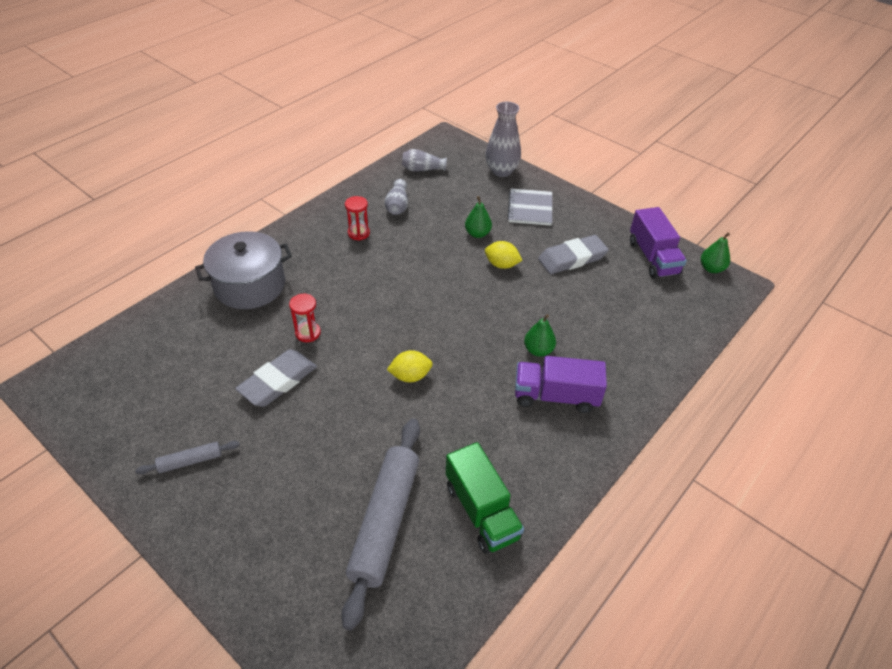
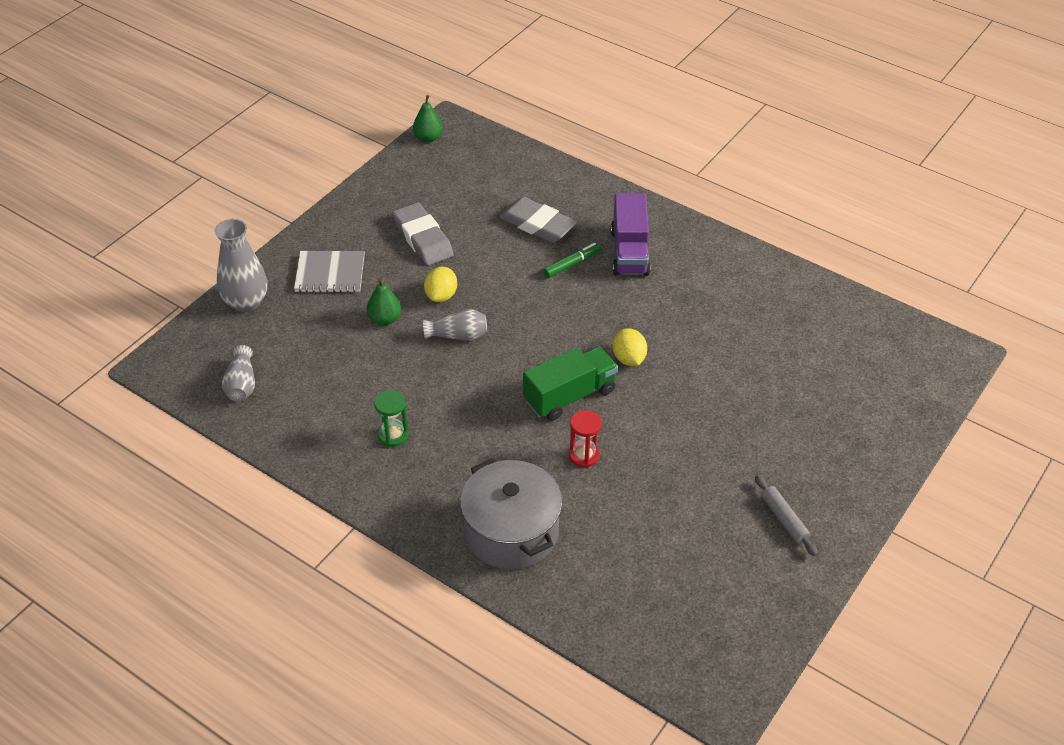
camera: 95 degrees left, 0 degrees up
(278, 381) = (662, 468): grey eraser -> grey eraser (537, 224)
(358, 233) = (393, 435): red hourglass -> green hourglass
(385, 521) = (800, 358): grey rolling pin -> none
(397, 206) = (330, 402): grey vase -> grey vase (458, 335)
(481, 511) = (769, 297): green truck -> green truck (569, 396)
(538, 350) = (572, 264): green pear -> green marker
(653, 257) = (415, 177): purple truck -> none

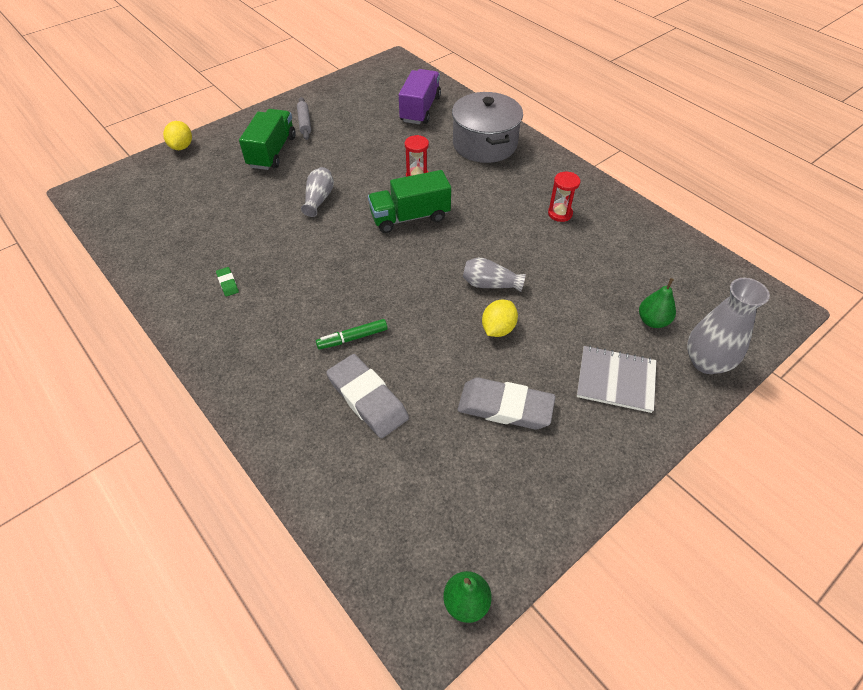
camera: 165 degrees left, 5 degrees up
(241, 384) = (694, 276): grey vase -> grey vase (319, 199)
(384, 319) = (559, 314): green pear -> green pear (652, 321)
(393, 435) = (560, 213): green hourglass -> red hourglass
(423, 238) = (505, 407): grey eraser -> grey eraser turned 60 degrees counterclockwise
(628, 358) = (347, 236): yellow lemon -> yellow lemon (182, 147)
(629, 252) = (286, 340): purple truck -> purple truck (420, 109)
(718, 288) = (228, 283): none -> green eraser
(791, 457) = (272, 152): none -> green truck

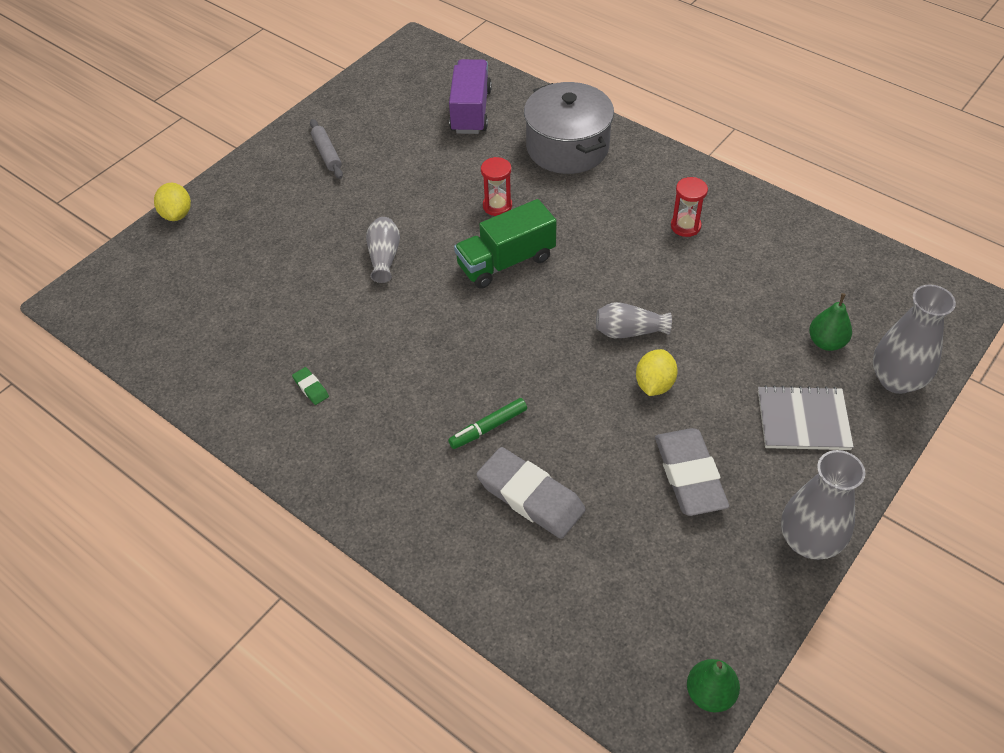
camera: 10 degrees left, 0 degrees up
(272, 152) = (300, 202): green truck -> none
(505, 407) = (689, 475): grey eraser -> grey eraser turned 75 degrees clockwise
(593, 484) = (809, 541): none -> grey vase

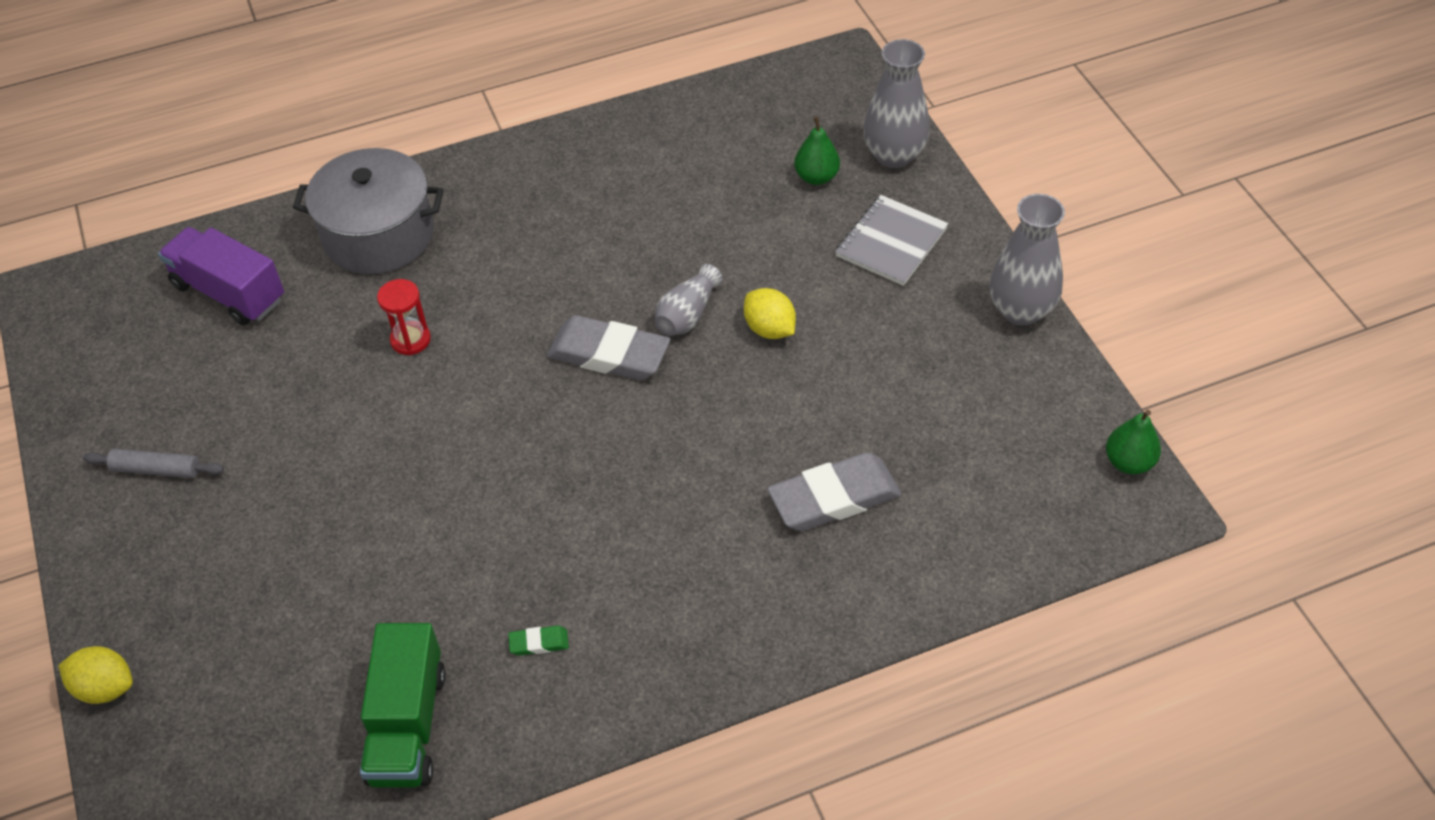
camera: 60 degrees left, 0 degrees up
(384, 257) = (394, 484): grey vase -> none
(488, 428) = (722, 494): green marker -> none
(506, 262) = (503, 371): green truck -> green truck (407, 725)
(685, 226) = (585, 198): red hourglass -> none
(689, 475) = (895, 358): grey eraser -> grey eraser (609, 354)

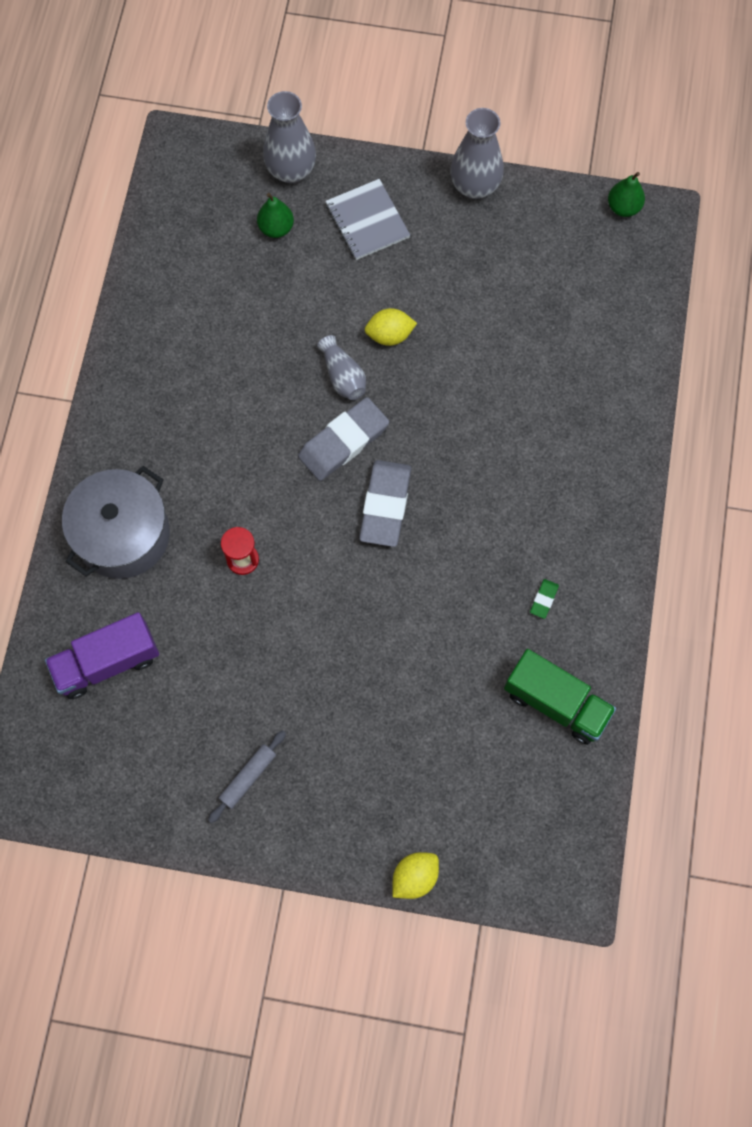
camera: 60 degrees left, 20 degrees up
(834, 497) = (545, 377): grey eraser -> grey eraser (385, 505)

